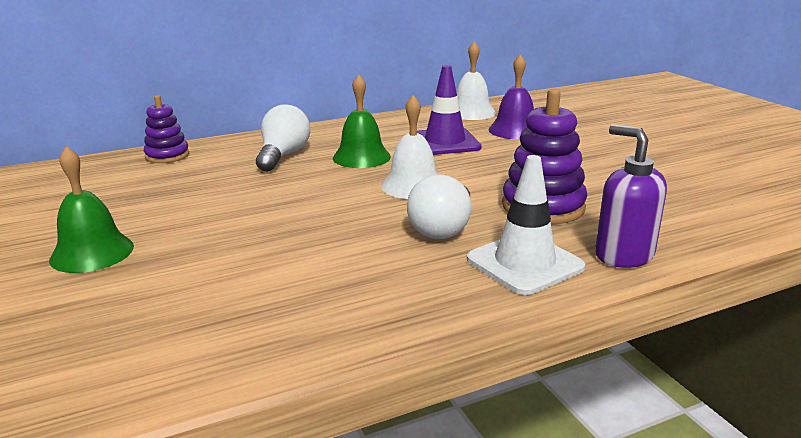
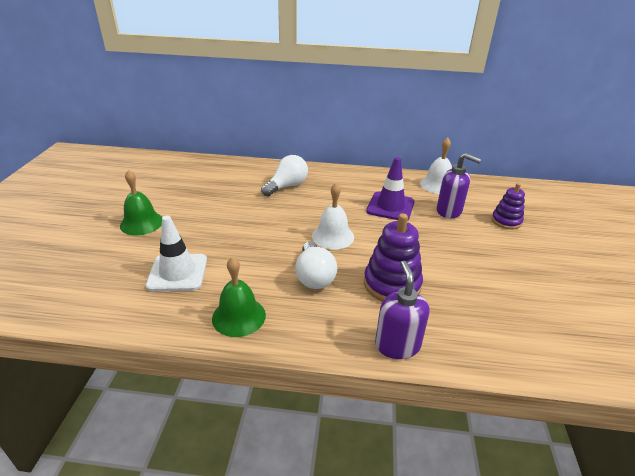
camera: 30 degrees right, 10 degrees up
(167, 156) = (231, 166): purple stacking toy -> purple stacking toy (506, 221)
(361, 157) = (328, 202): green bell -> green bell (239, 316)
(443, 228) = (314, 276): white light bulb -> white light bulb turned 60 degrees counterclockwise
(514, 130) = (449, 211): purple bell -> purple soap dispenser
(524, 263) = (330, 323): white traffic cone -> white traffic cone (177, 272)

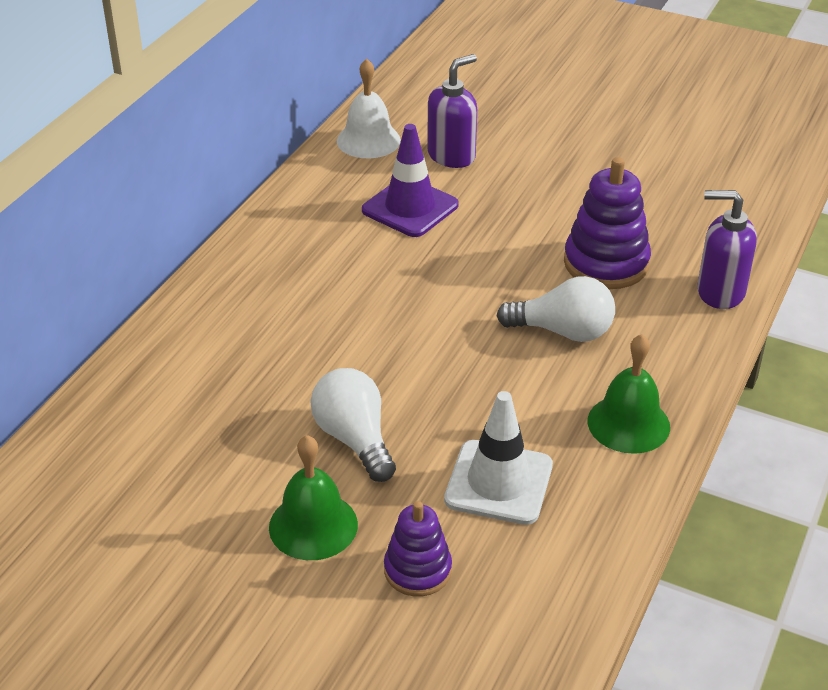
camera: 70 degrees left, 5 degrees up
(287, 186) = (276, 307): white light bulb -> white light bulb (354, 439)
(333, 236) = (467, 289): white bell -> none
(506, 221) = (501, 116): purple stacking toy -> purple stacking toy (417, 570)

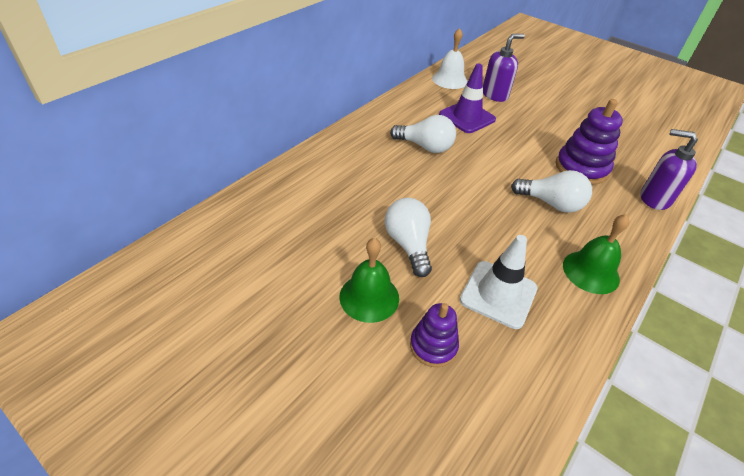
camera: 10 degrees right, 5 degrees up
(350, 275) = (425, 147): none -> white light bulb

